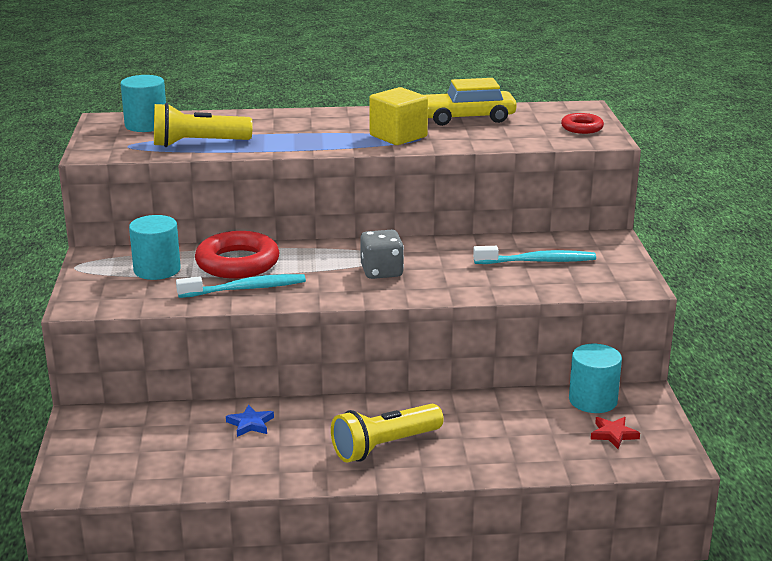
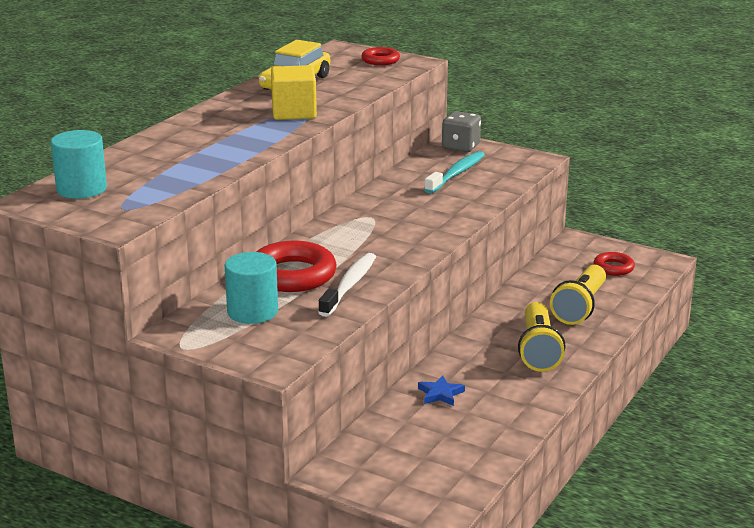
camera: 55 degrees left, 0 degrees up
(198, 144) = (175, 181): yellow flashlight -> yellow flashlight (580, 307)
(246, 289) = (349, 285): turquoise toothbrush -> white toothbrush
(381, 272) = (395, 227): grey dice -> grey dice (460, 147)
(593, 400) = (563, 258): turquoise cylinder -> none
(613, 434) = (613, 268): red star -> red ring

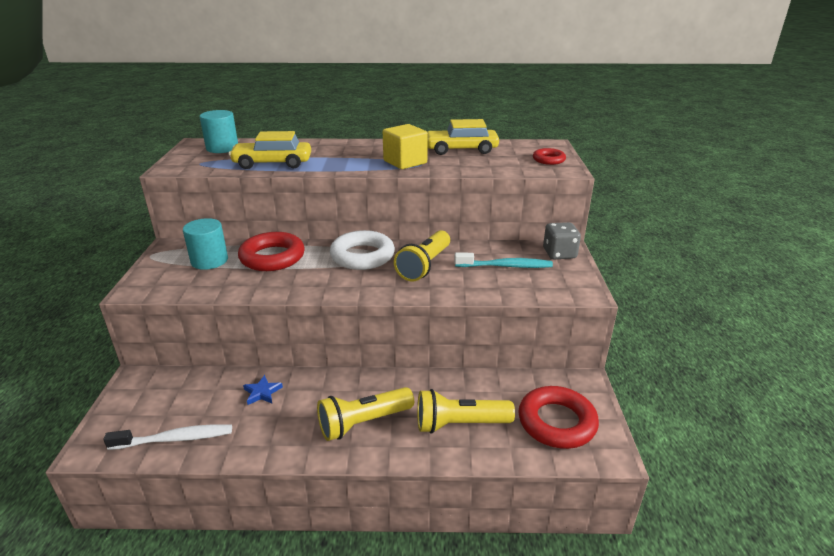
camera: 60 degrees right, 5 degrees up
(194, 170) = (272, 163): none -> yellow car
(349, 285) = (269, 281): white toothbrush -> white toothbrush (175, 439)
(352, 229) = (362, 256): none -> white ring
(411, 206) = (424, 266): none -> yellow flashlight
(613, 268) = (556, 422): red ring -> red ring, size x1.85

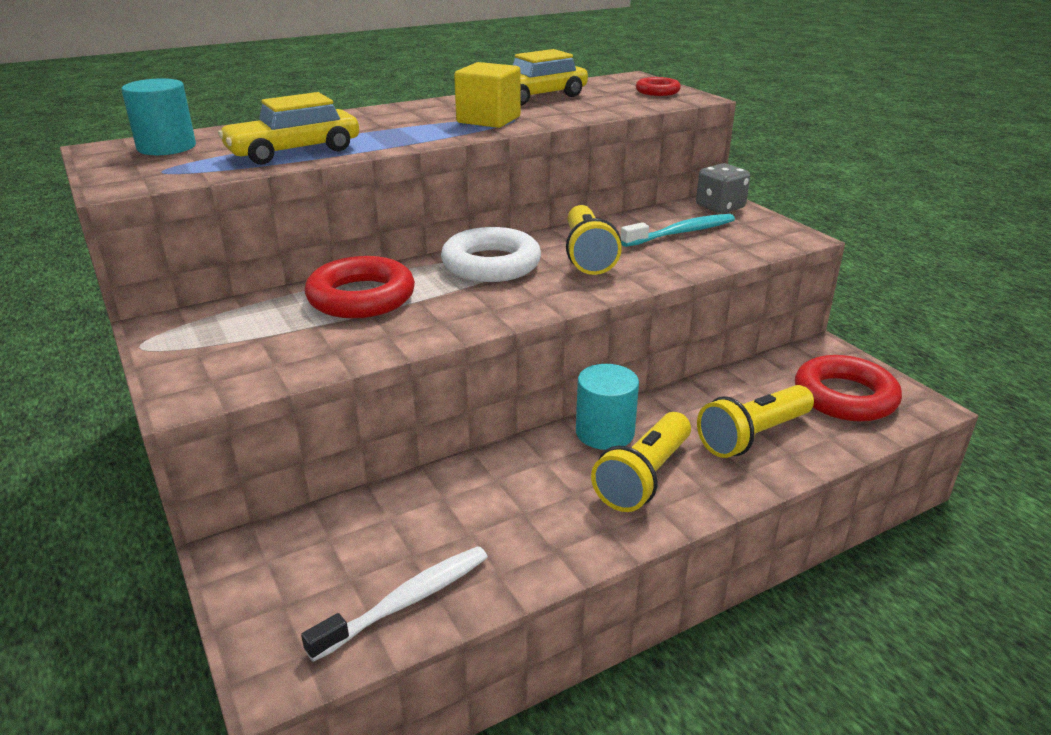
camera: 30 degrees left, 0 degrees up
(209, 261) = (263, 326): turquoise cylinder -> turquoise cylinder (605, 432)
(262, 392) = (466, 495): blue star -> none

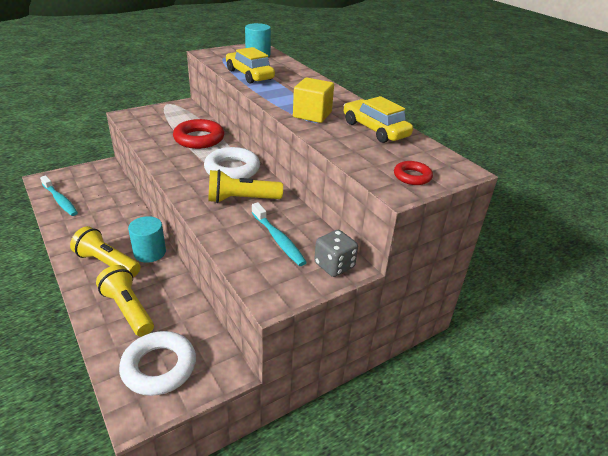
camera: 85 degrees right, 5 degrees up
(407, 601) = (60, 200): white toothbrush -> turquoise toothbrush
(844, 397) = (159, 367): red ring -> white ring

